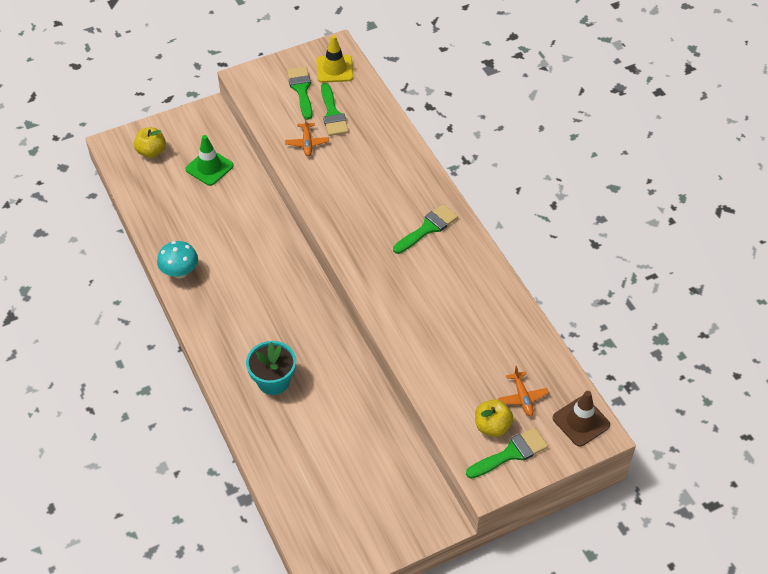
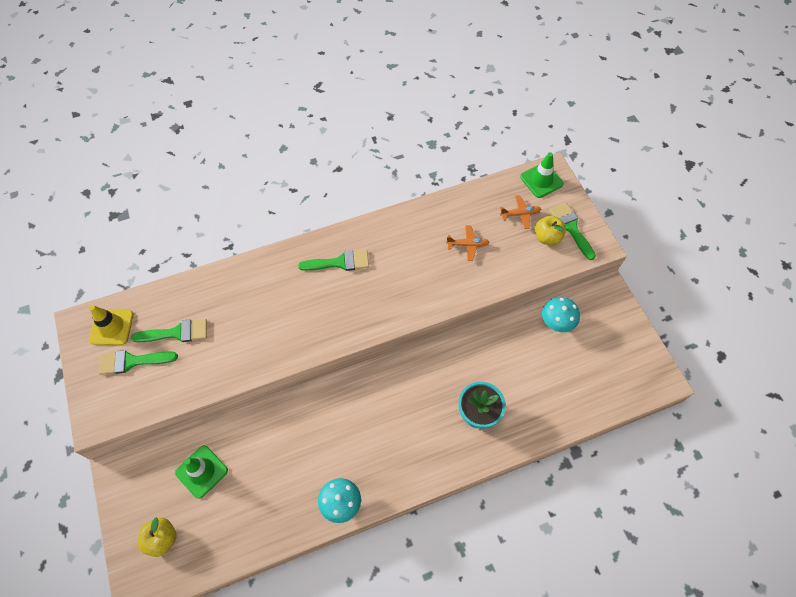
camera: 85 degrees left, 10 degrees up
(307, 143) = (211, 359): orange plane -> orange plane (468, 245)
(391, 459) = (556, 322): none -> turquoise mushroom
(428, 228) = (340, 262): green brush -> green brush turned 120 degrees clockwise
(581, 421) = (541, 180): brown traffic cone -> green traffic cone

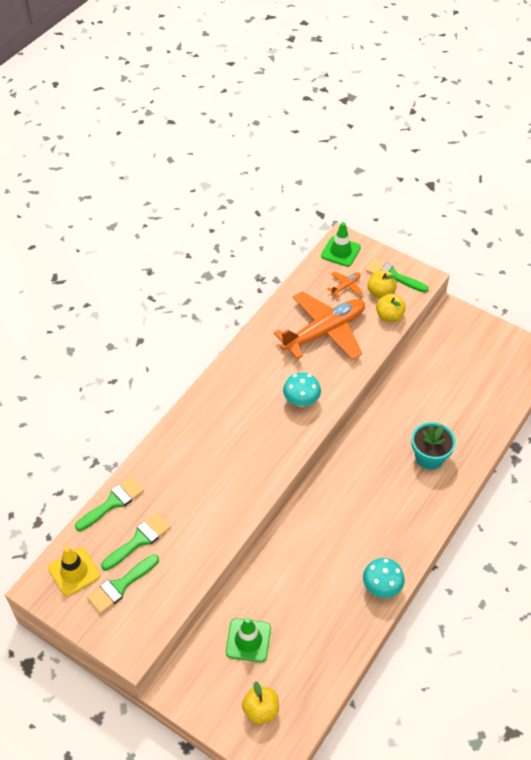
camera: 35 degrees left, 10 degrees down
(340, 262) = (232, 403): green brush -> green brush (113, 502)
(468, 245) = (324, 332): orange plane -> orange plane, size x2.42
(537, 263) = (389, 316): none -> yellow apple
(556, 322) = (432, 356): turquoise mushroom -> turquoise mushroom (301, 401)

